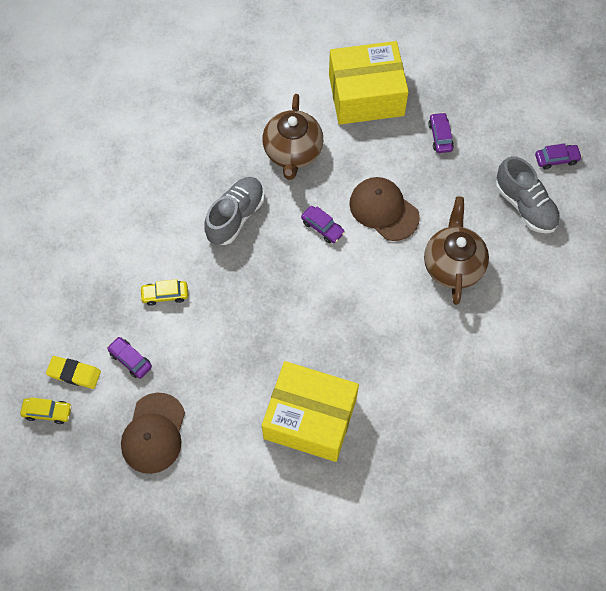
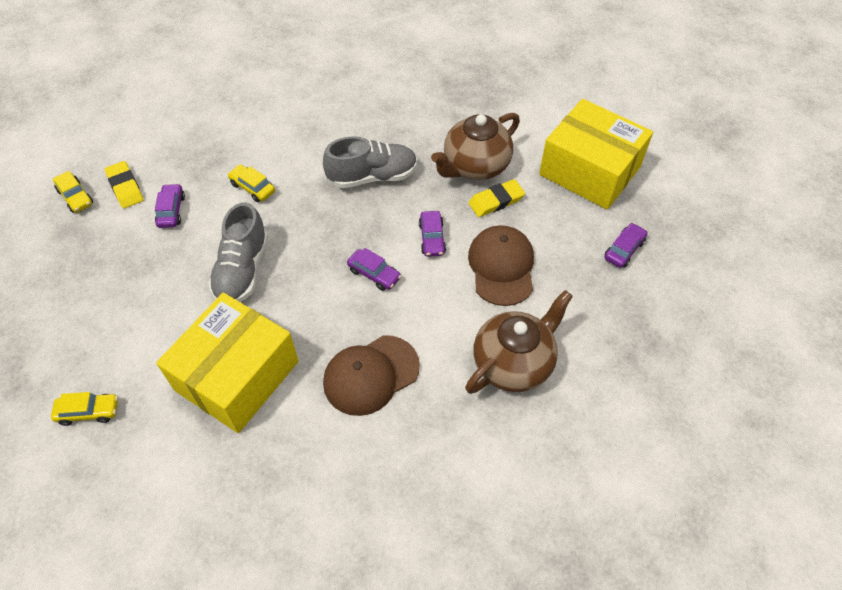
camera: 45 degrees right, 10 degrees down
(154, 433) = (117, 276): brown cap -> brown cap (371, 375)
(250, 522) = (88, 412): none -> yellow car
(310, 418) = (237, 375): yellow box -> yellow box turned 60 degrees clockwise
(333, 167) = (496, 201): none -> yellow eraser
(525, 205) = (647, 372): grey shoe -> grey shoe (242, 270)
(556, 159) = (728, 358): purple car -> purple car (374, 274)

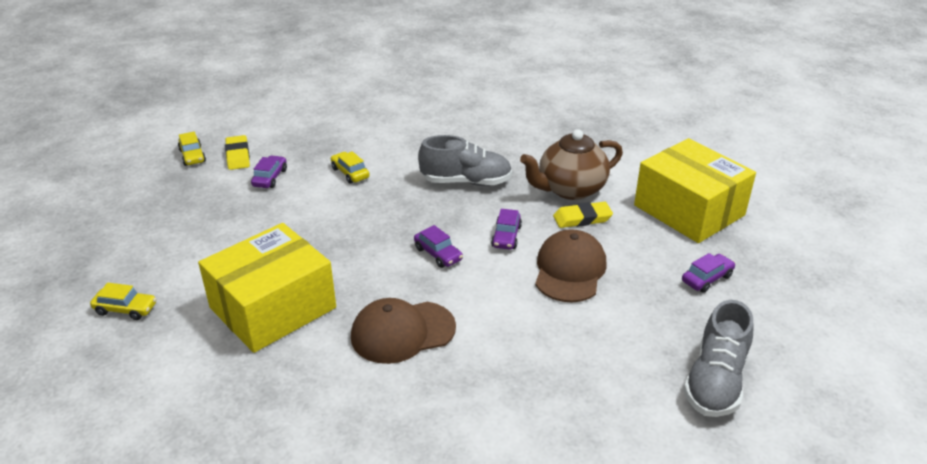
camera: 15 degrees right, 20 degrees down
(242, 270) = (314, 230): grey shoe -> grey shoe (715, 381)
(513, 363) = (555, 350): brown teapot -> none

